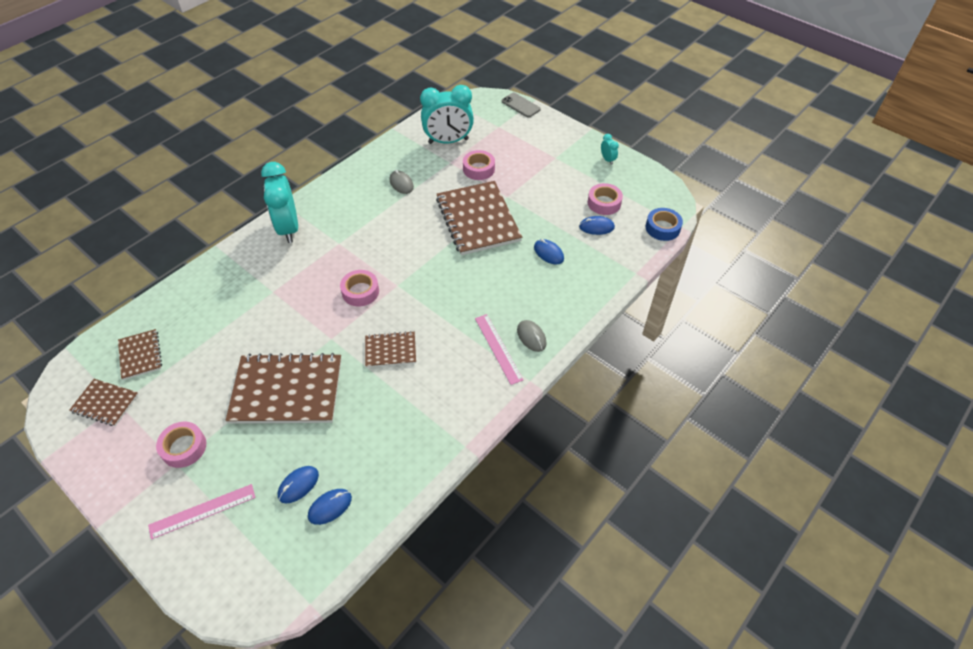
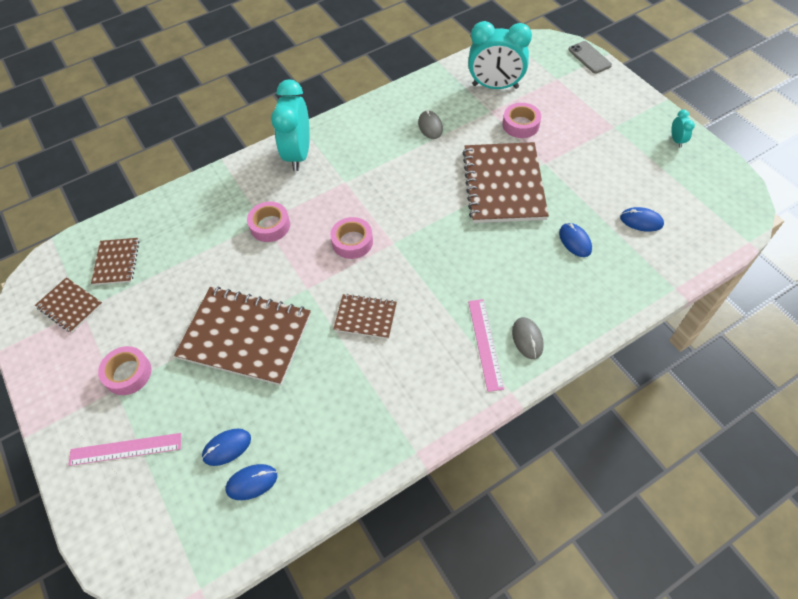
camera: 20 degrees right, 5 degrees up
(604, 203) = (658, 193): pink tape -> pink tape (270, 226)
(662, 228) = (724, 238): blue tape -> none

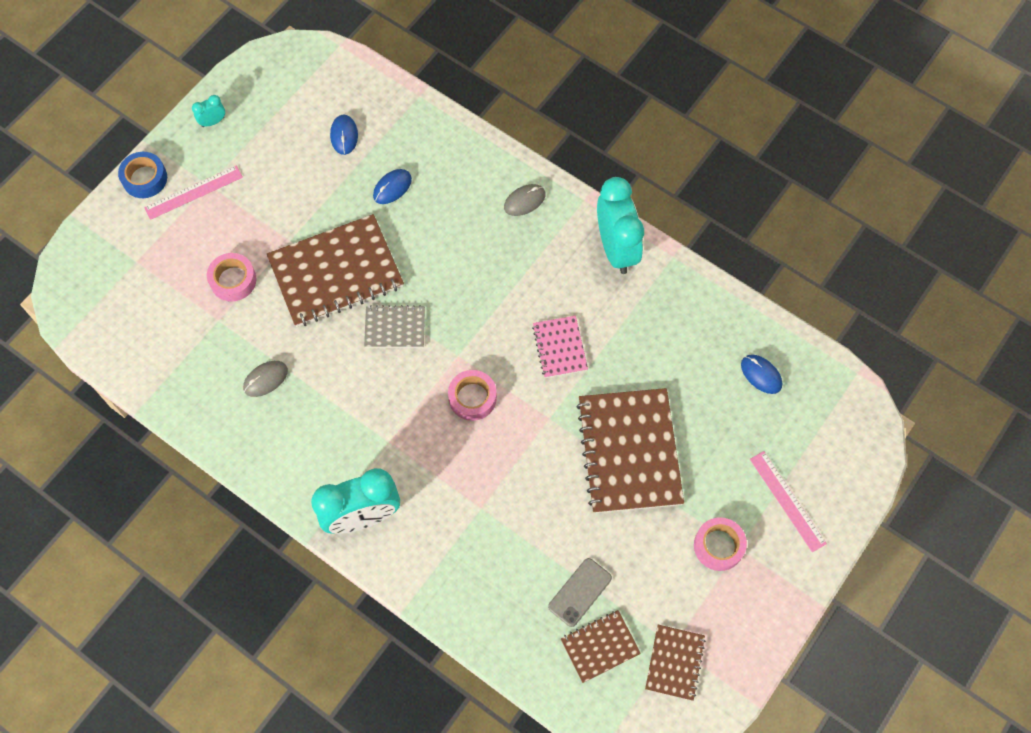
camera: 115 degrees left, 10 degrees up
(227, 447) = (742, 411): blue mouse -> none
(270, 226) = (483, 496): pink tape -> none
(365, 317) = (560, 347): brown notebook -> pink notebook
(437, 209) = (395, 328): none -> grey notebook
(485, 343) = (544, 234): pink ruler -> pink ruler (193, 192)
(495, 86) = (170, 327): turquoise clock -> turquoise clock (616, 248)
(589, 57) = (85, 234): grey phone -> grey phone (580, 592)
(630, 94) = (145, 178): none -> blue tape

